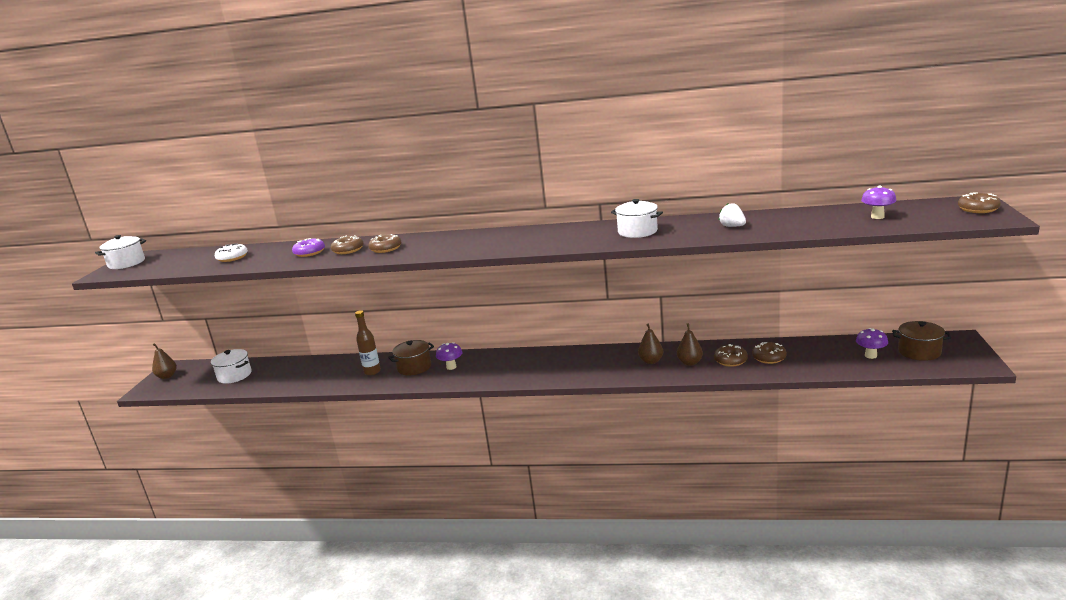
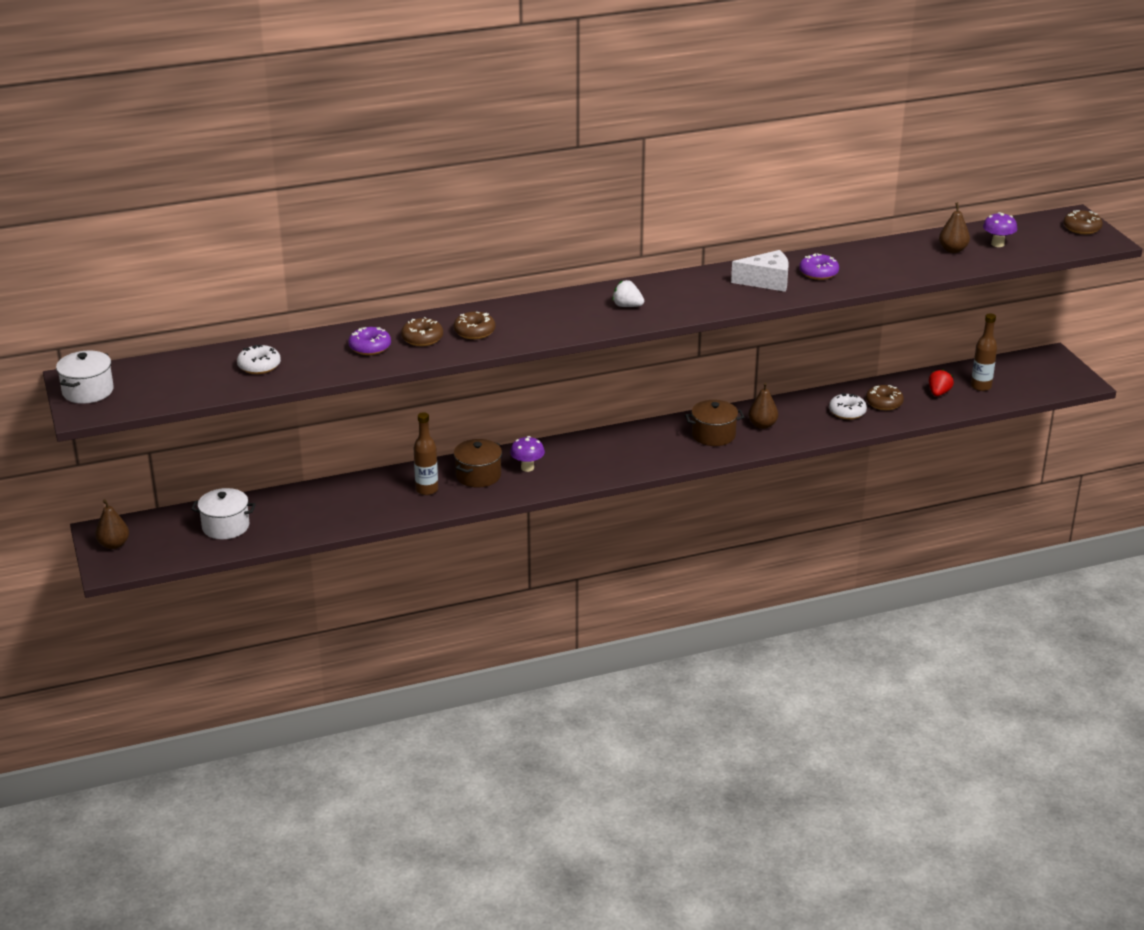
camera: 30 degrees left, 10 degrees up
(637, 231) = (766, 281): white pot -> white cheese
(688, 228) = (818, 273): none -> purple donut
(690, 363) = (806, 421): brown pear -> brown pear (953, 250)
(730, 360) = (847, 412): brown donut -> white donut
(732, 226) = (864, 267): white strawberry -> white strawberry (627, 306)
(826, 356) = (938, 393): none -> red strawberry
(870, 355) = (981, 386): purple mushroom -> brown bottle
(919, 352) = (1023, 376): brown pot -> brown pot (713, 435)

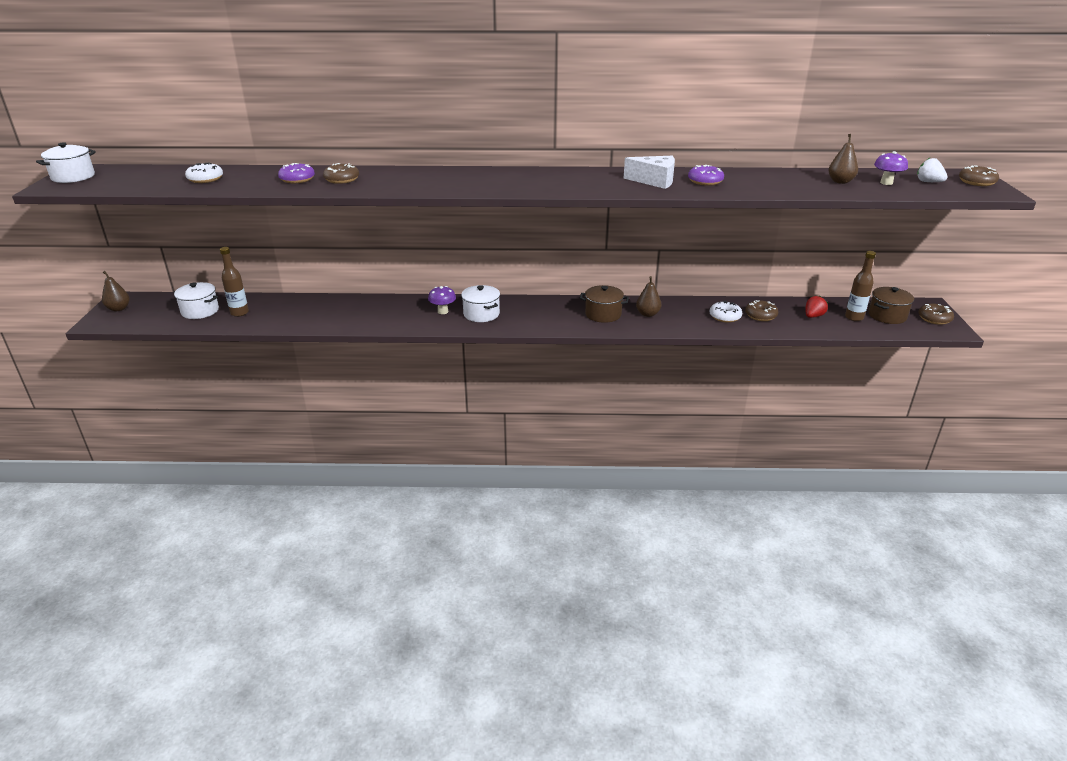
camera: 20 degrees right, 0 degrees up
(427, 490) = (357, 313): brown bottle -> brown bottle (239, 313)
(474, 332) = (385, 181): brown donut -> brown donut (934, 319)
(478, 475) = (403, 310): brown pot -> brown pot (887, 316)
(575, 462) = (481, 314): none -> white pot
(627, 306) = (522, 181): white strawberry -> white strawberry (928, 182)

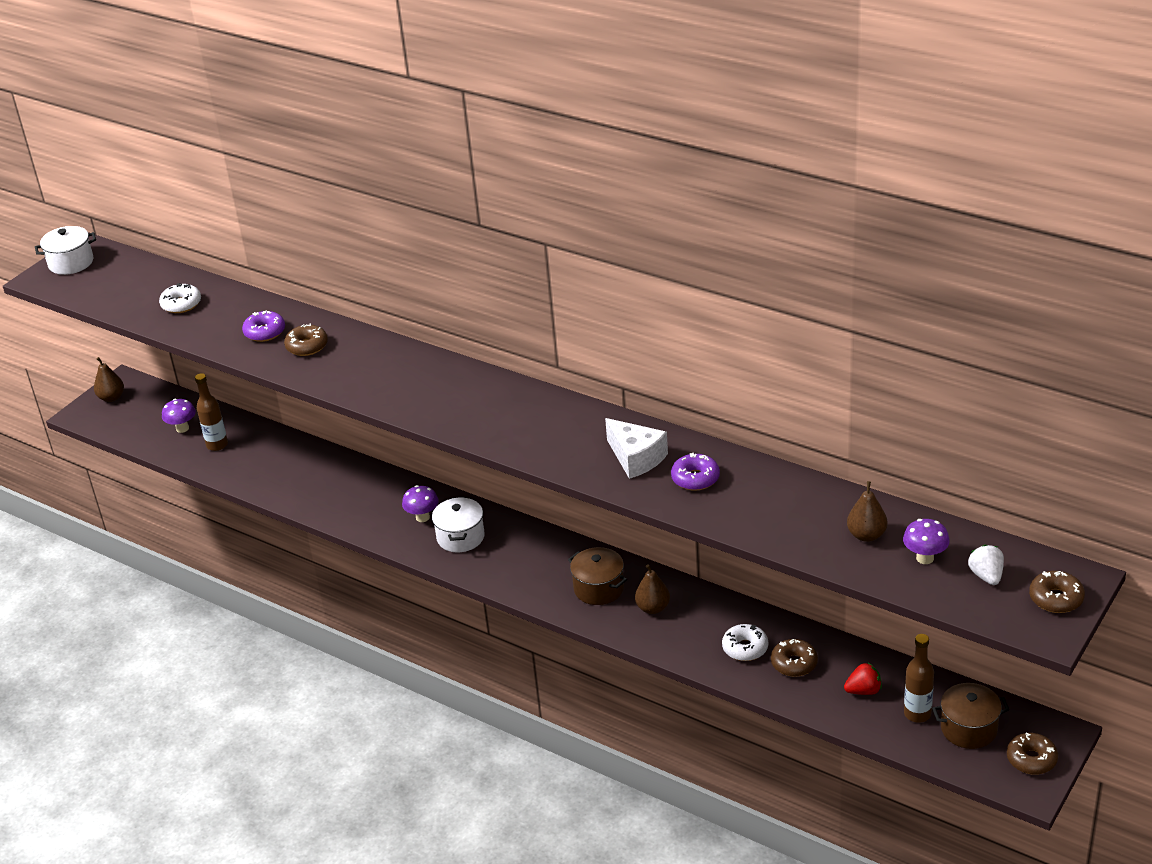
camera: 35 degrees right, 5 degrees up
(200, 311) = (182, 428): white pot -> purple mushroom

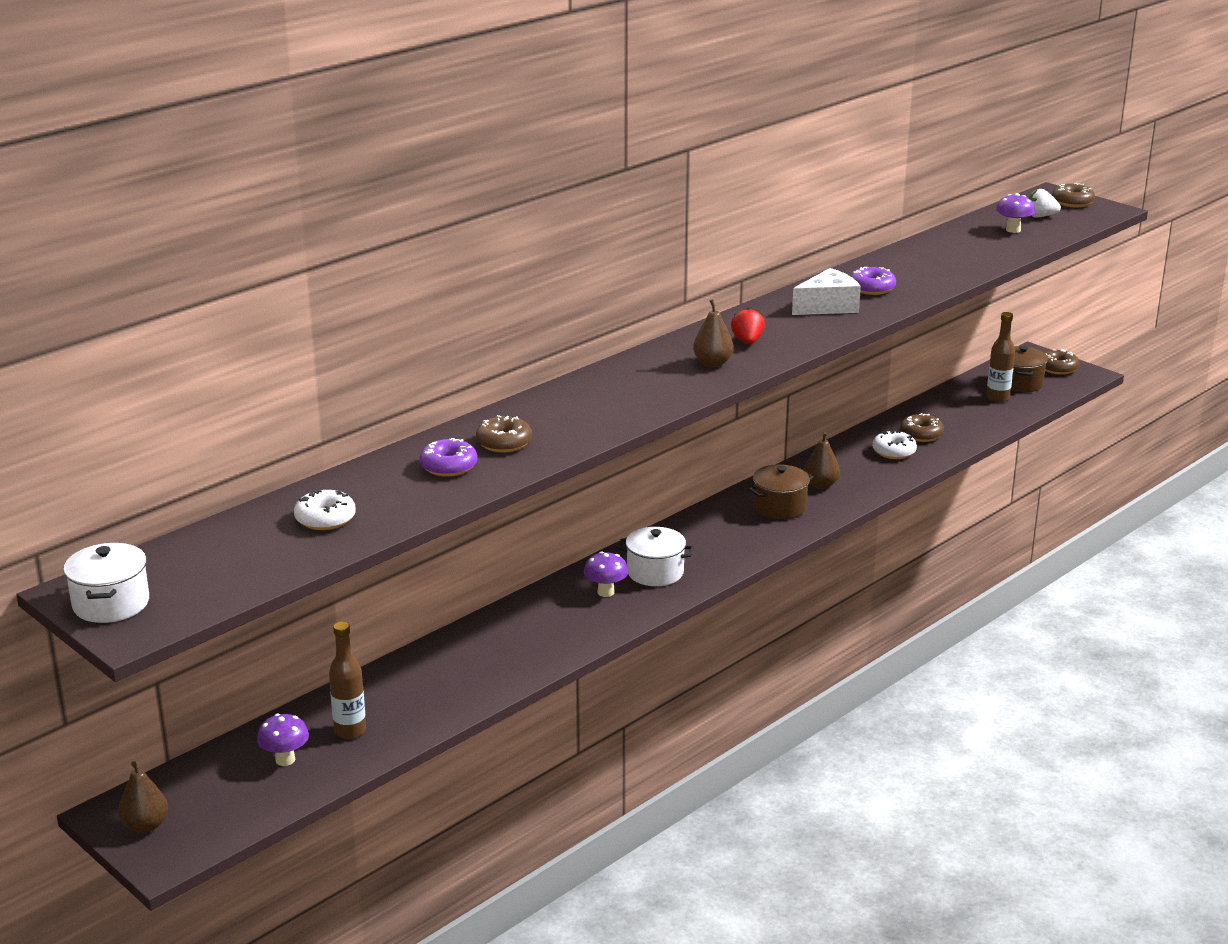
camera: 80 degrees left, 10 degrees down
(863, 690) = (964, 413): red strawberry -> red strawberry (747, 342)
(866, 535) = (977, 243): brown pear -> brown pear (712, 363)

